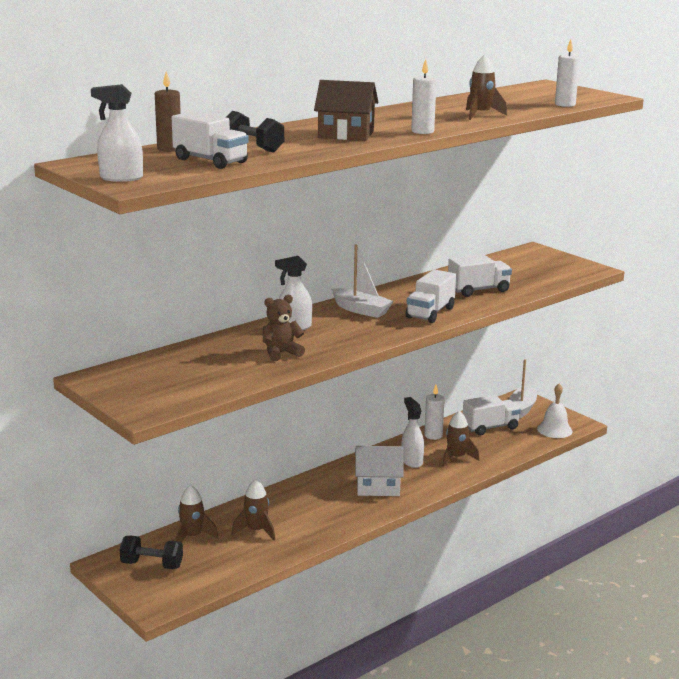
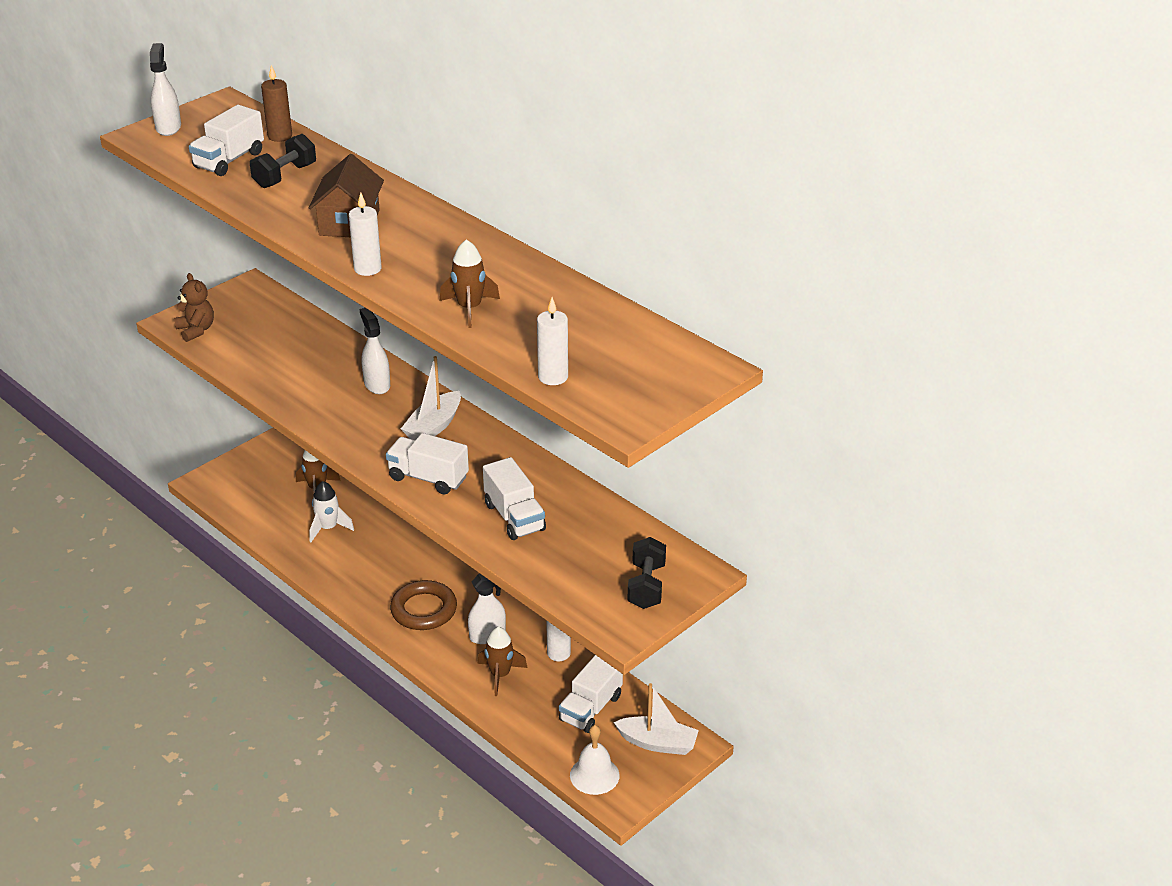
camera: 85 degrees right, 15 degrees up
(152, 565) = (269, 471): black dumbbell -> black dumbbell (646, 586)
(256, 531) = (328, 528): brown rocket -> white rocket
(281, 353) = (305, 382): brown teddy bear -> brown teddy bear (196, 330)
(378, 486) = (424, 610): white house -> brown ring
(490, 427) = (591, 708): white truck -> white truck turned 60 degrees clockwise

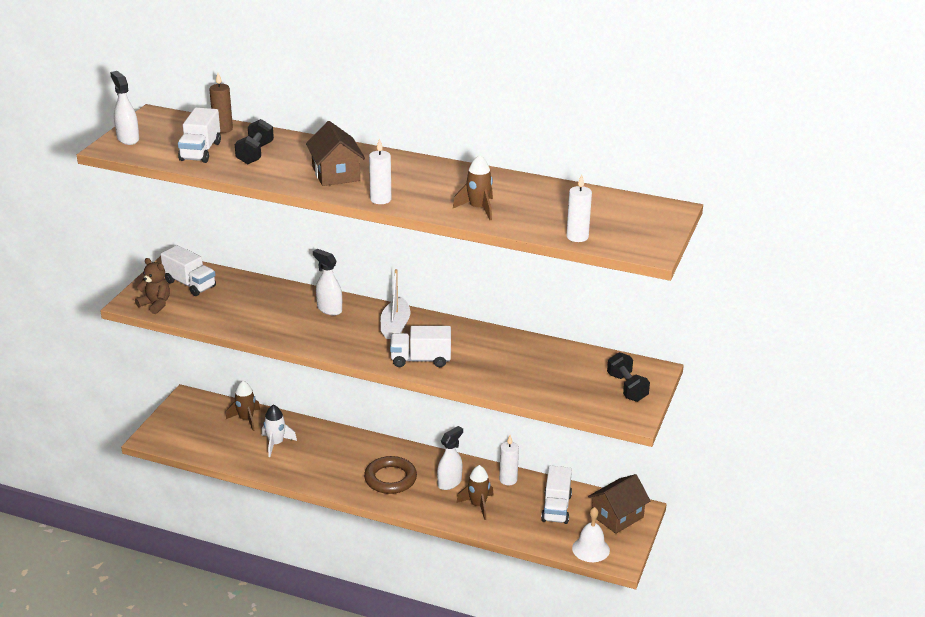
camera: 25 degrees left, 5 degrees down
(514, 517) = (502, 369): white truck -> white truck (190, 284)
(657, 743) = (617, 516): white boat -> brown house

